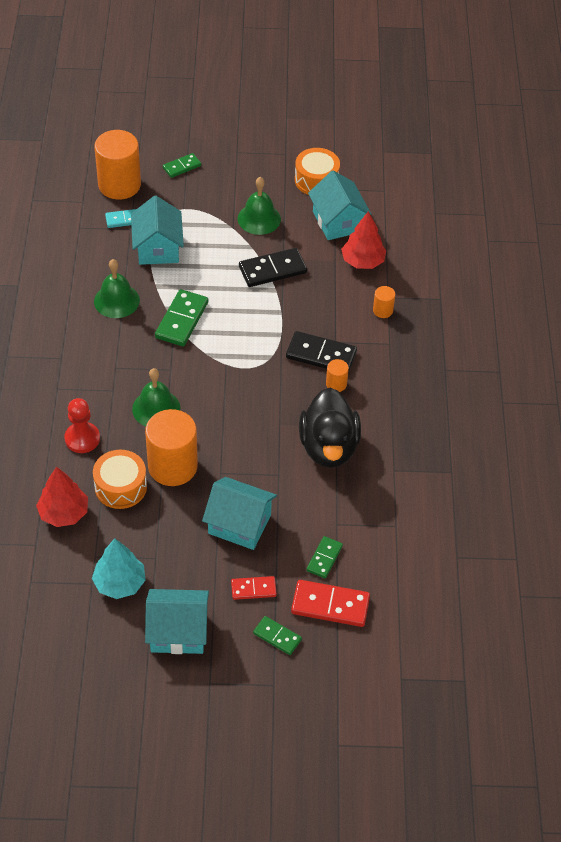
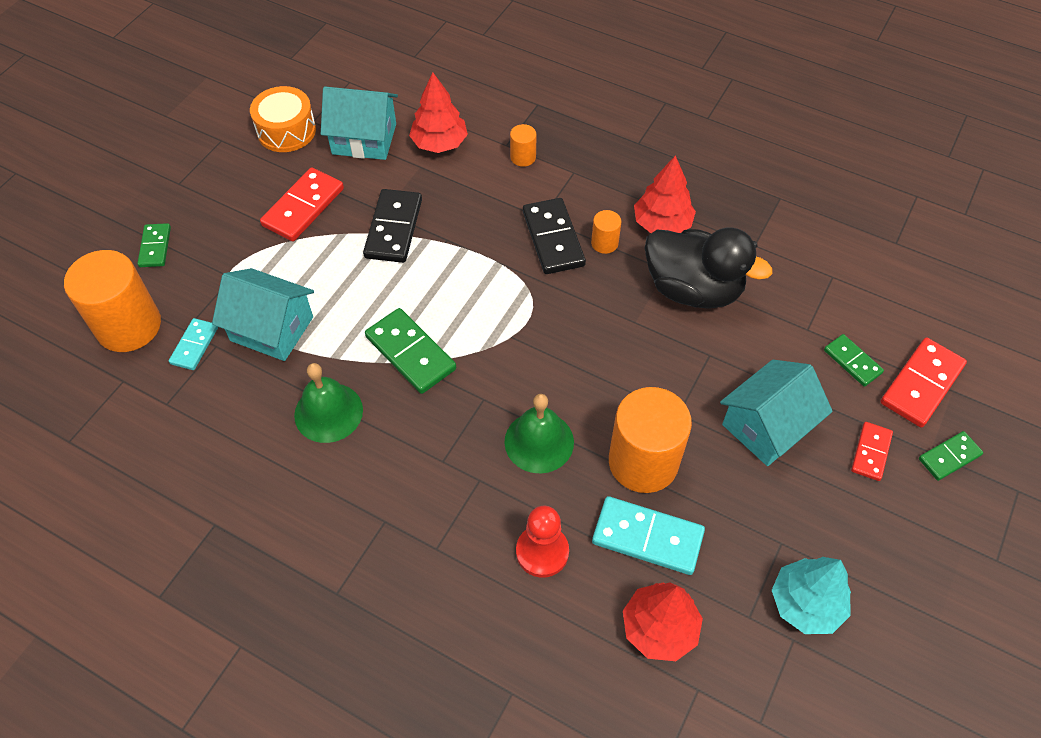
camera: 60 degrees left, 5 degrees up
(120, 487) = (647, 537): orange drum -> turquoise domino
(178, 632) = (908, 564): turquoise house -> none
(259, 219) = (303, 207): green bell -> red domino
(321, 355) = (553, 238): black domino -> black domino turned 60 degrees counterclockwise
(376, 410) = (662, 224): none -> red tree

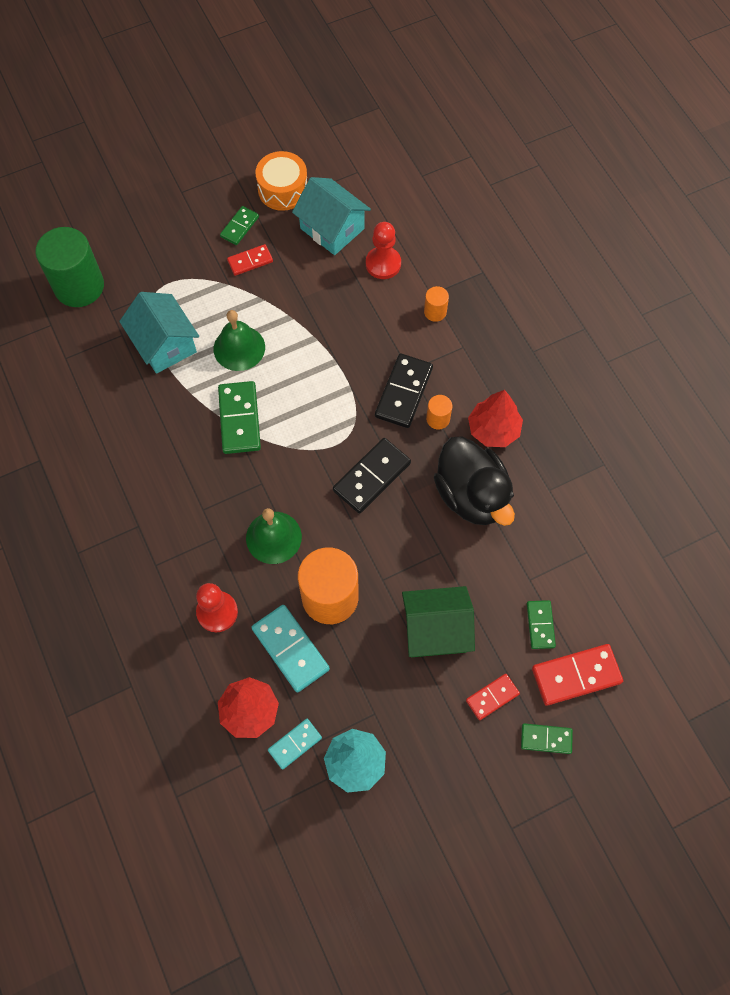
camera: 35 degrees right, 10 degrees up
(129, 326) = (79, 286): orange cylinder -> green cylinder
(155, 247) = (133, 235): green domino -> green domino (239, 227)
(194, 346) = (109, 326): turquoise domino -> turquoise domino (295, 744)
(303, 207) = (250, 261): red domino -> red domino, size x0.60
(328, 412) = (157, 428): green bell -> green bell (239, 348)
(393, 228) = (298, 315): black domino -> black domino (371, 477)
(439, 143) = (383, 264): red tree -> red pawn
(767, 426) = (435, 629): turquoise house -> green house

